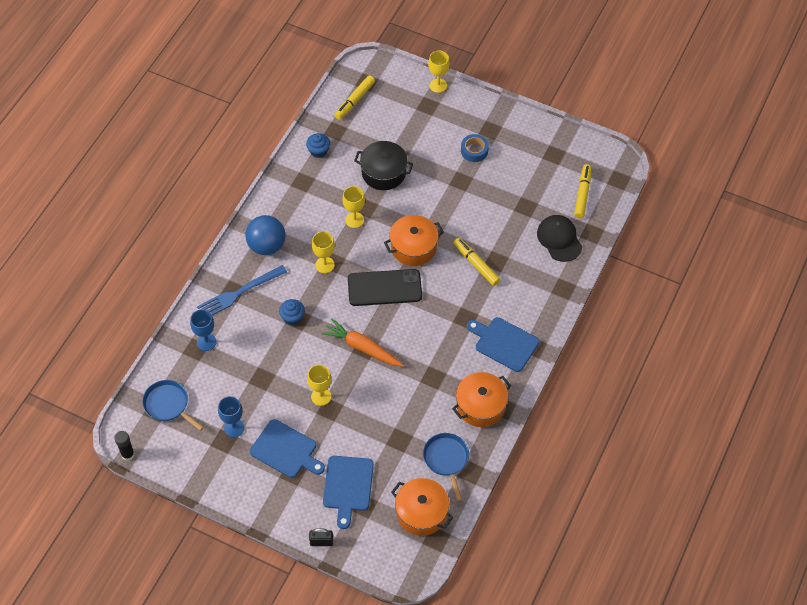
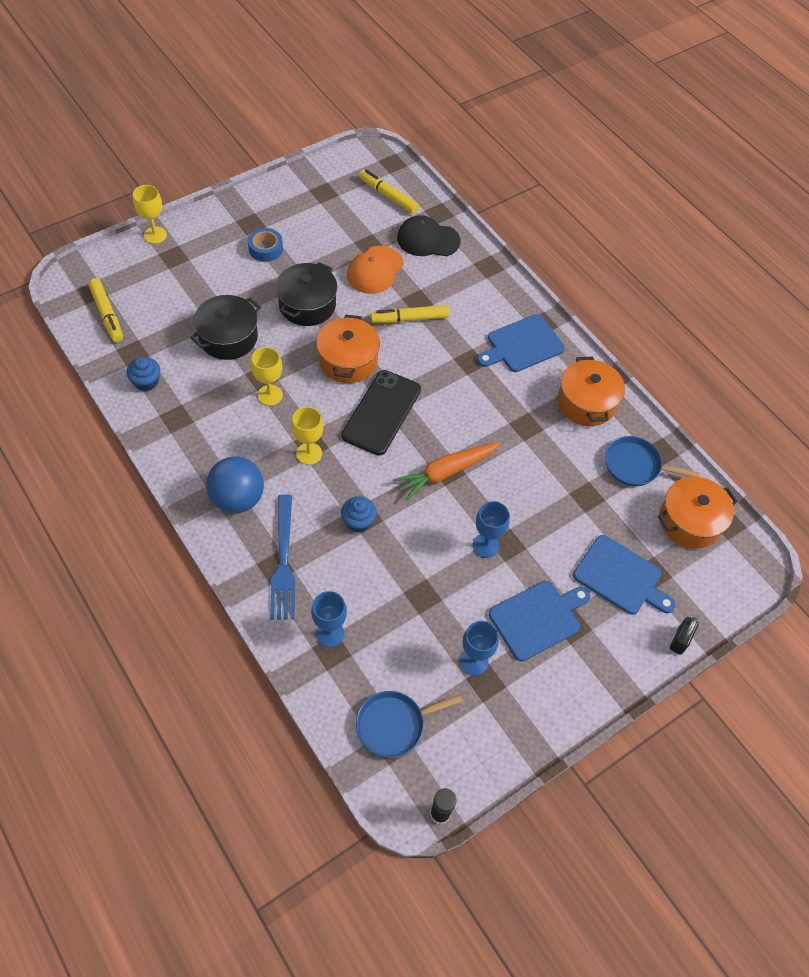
camera: 65 degrees left, 0 degrees up
(321, 396) = (485, 545): yellow goblet -> blue goblet
(443, 200) = (307, 305): none -> black pot
(504, 222) = (375, 270): none -> orange cap

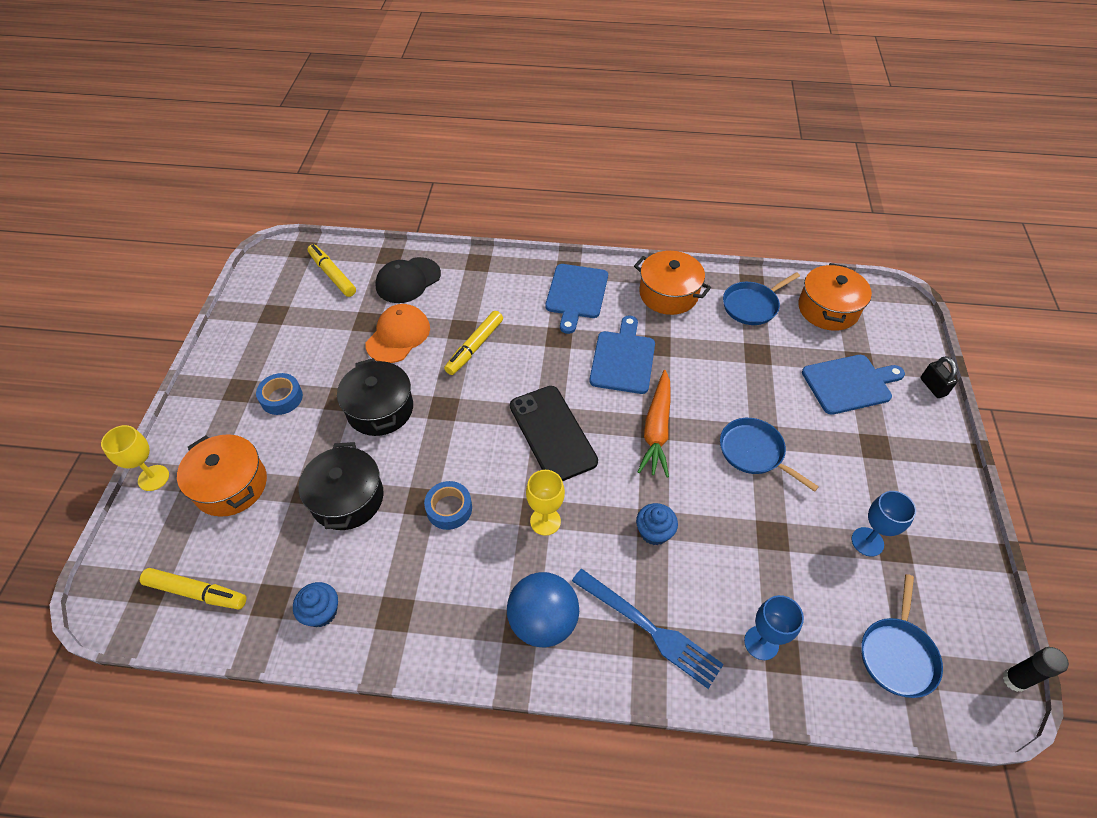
camera: 45 degrees left, 5 degrees down
(270, 395) = (449, 508): yellow goblet -> blue tape
(348, 360) = (472, 420): orange pot -> orange pot (231, 485)
(375, 270) = (398, 336): orange cap -> orange cap turned 135 degrees counterclockwise
(388, 196) = (332, 275): yellow marker -> yellow marker turned 60 degrees clockwise
(485, 545) = (754, 452): blue goblet -> blue pan
(538, 618) = (853, 465): blue cutting board -> blue cutting board (623, 359)

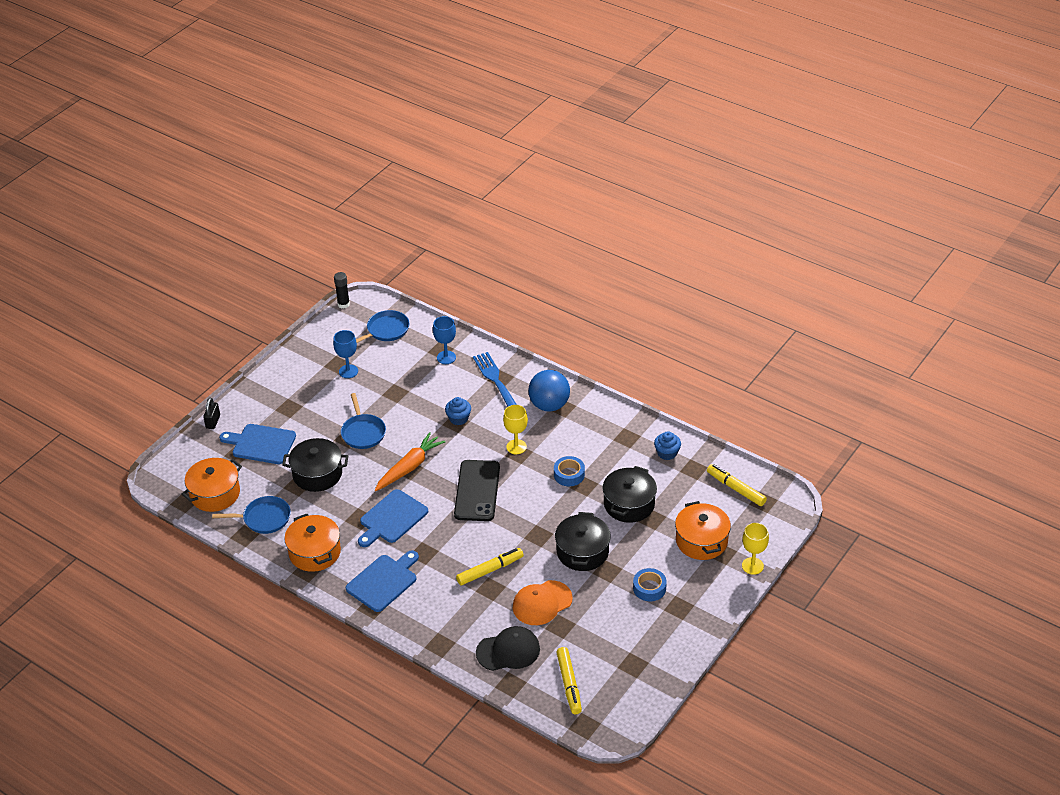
camera: 150 degrees left, 10 degrees down
(750, 375) = (317, 474): none -> black pot

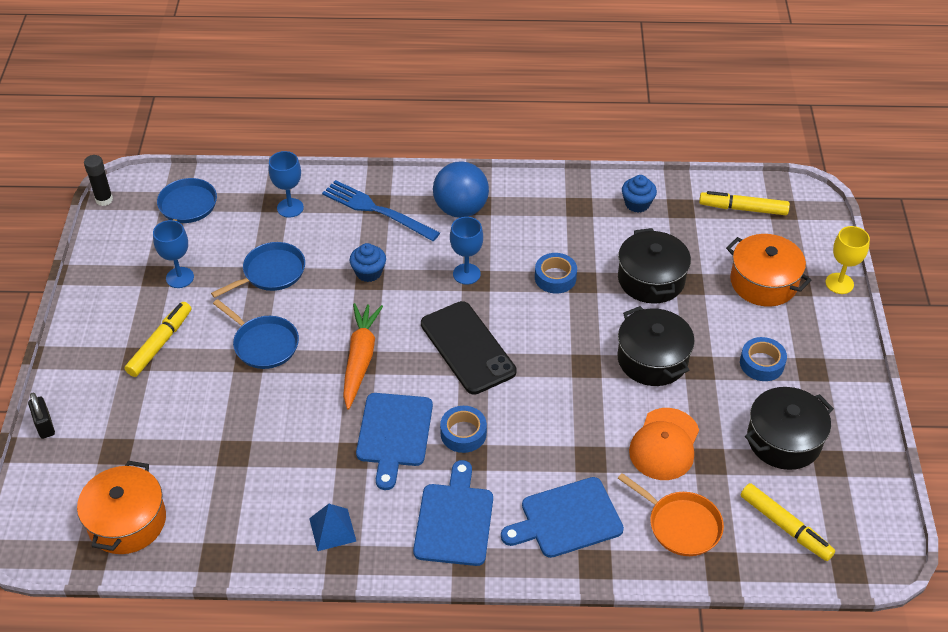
camera: 35 degrees left, 5 degrees up
(261, 444) = (138, 423): blue cutting board -> blue cutting board (566, 519)
(264, 518) = (225, 519): blue pan -> blue pan (271, 272)
(315, 552) = (332, 529): orange pot -> blue pyramid
(317, 474) = (248, 425): black pot -> black pot (784, 440)
(430, 538) = (463, 433): none -> blue tape
(490, 570) = (569, 436): yellow marker -> yellow marker (160, 344)
(508, 651) = (681, 525): black cap -> orange pan
(516, 447) = (466, 274): yellow goblet -> blue goblet

